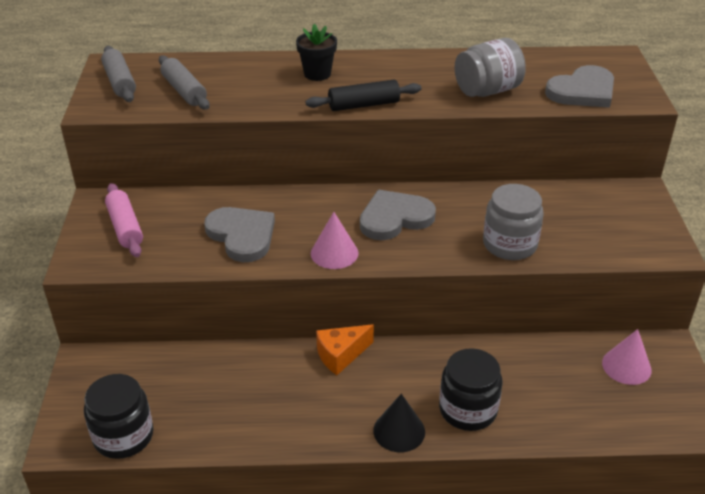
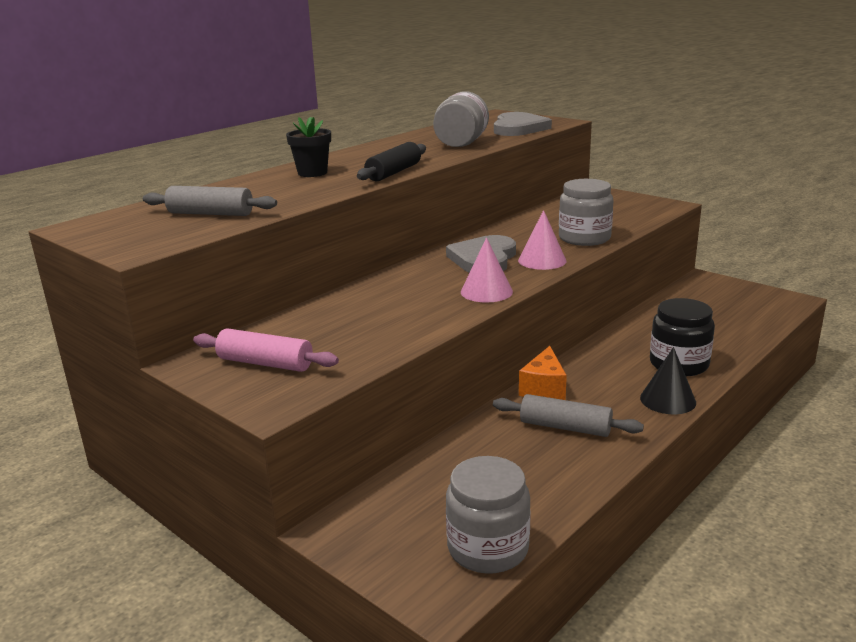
camera: 45 degrees left, 15 degrees down
(120, 82) = (121, 231): grey rolling pin -> grey rolling pin (565, 427)
(123, 436) = (488, 548): black jar -> grey jar
(242, 235) = (391, 317): grey heart -> none
(626, 366) = (705, 297): pink cone -> pink cone (542, 260)

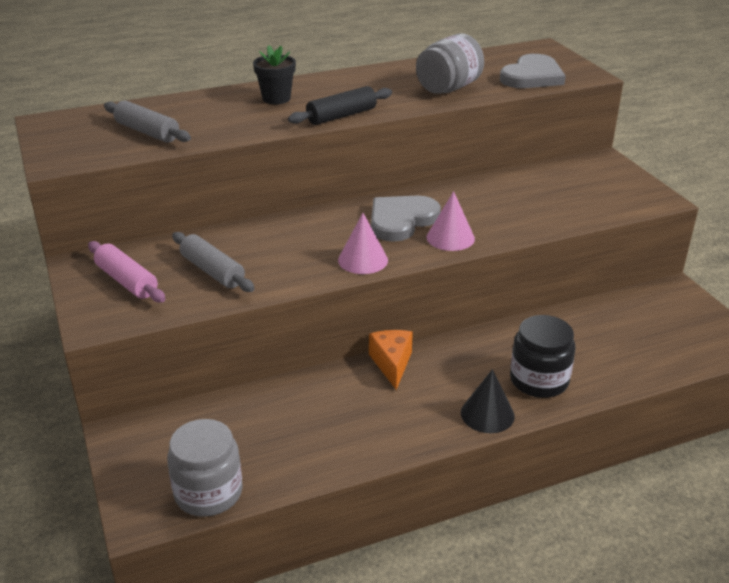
camera: 25 degrees right, 10 degrees up
(544, 388) = (392, 364): orange cheese -> orange cheese turned 135 degrees clockwise
(565, 427) = (371, 409): grey rolling pin -> grey rolling pin (213, 271)
(584, 238) = (521, 221): grey jar -> none

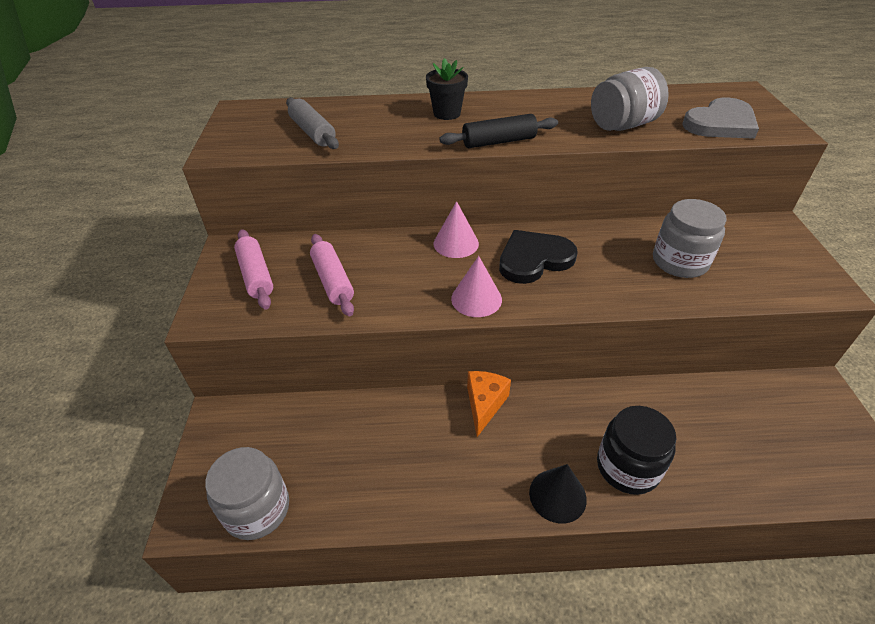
camera: 20 degrees right, 10 degrees up
(213, 271) = (333, 281): grey rolling pin -> pink rolling pin
(401, 220) = (534, 259): grey heart -> black heart
(450, 238) = (576, 290): pink cone -> pink cone (456, 243)
(531, 200) = (680, 262): none -> grey jar

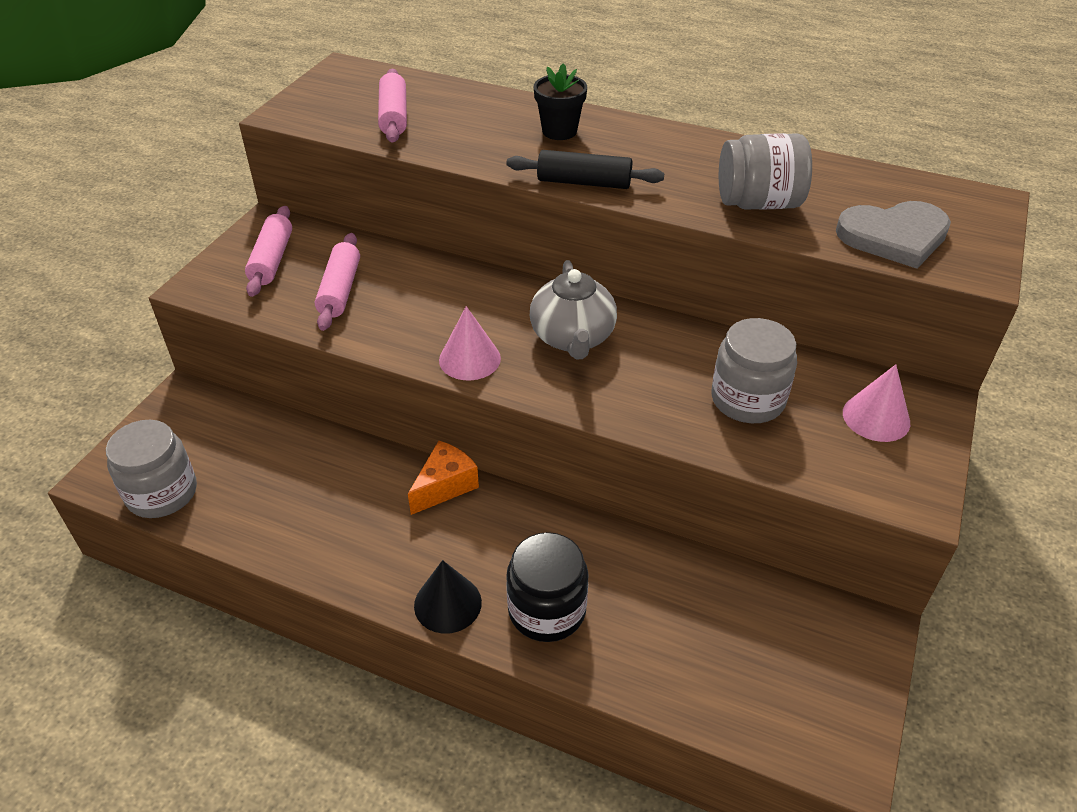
camera: 25 degrees right, 0 degrees up
(313, 132) = (394, 116): grey rolling pin -> pink rolling pin
(456, 243) = (501, 291): pink cone -> pink cone (876, 417)
(534, 259) = (572, 338): black heart -> grey teapot

